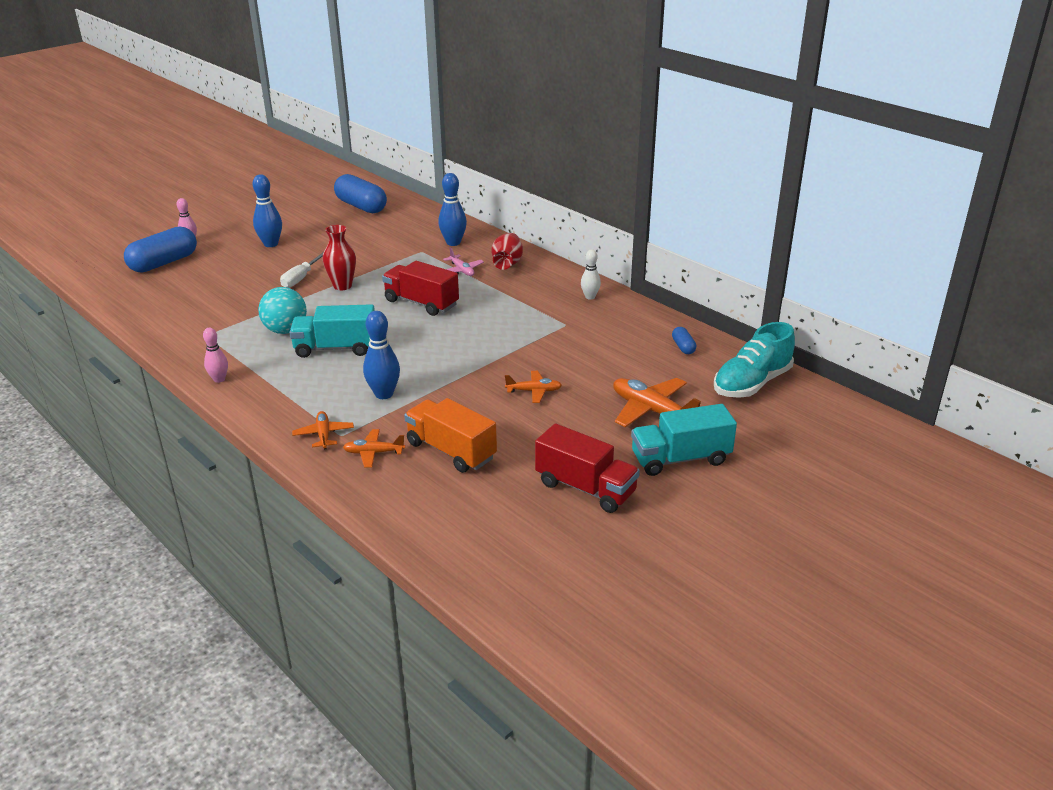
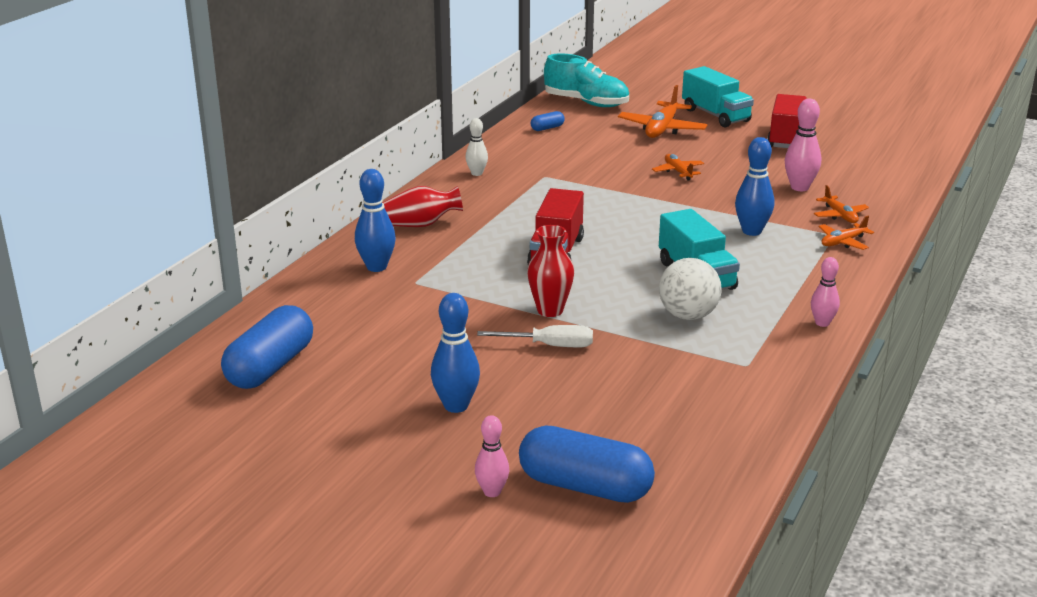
camera: 110 degrees left, 5 degrees down
(285, 330) = (688, 315): turquoise ball -> white ball
(451, 451) = (799, 187): orange truck -> pink bowling pin
(462, 270) = (456, 246): pink plane -> none

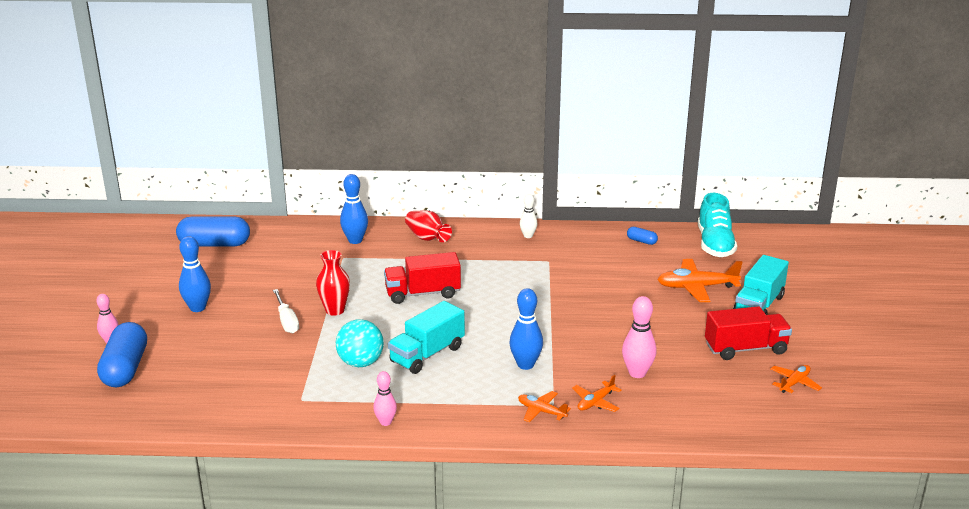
camera: 65 degrees right, 0 degrees up
(678, 172) = (612, 311): orange plane -> orange plane (794, 383)
(688, 315) = (360, 363): white ball -> turquoise ball

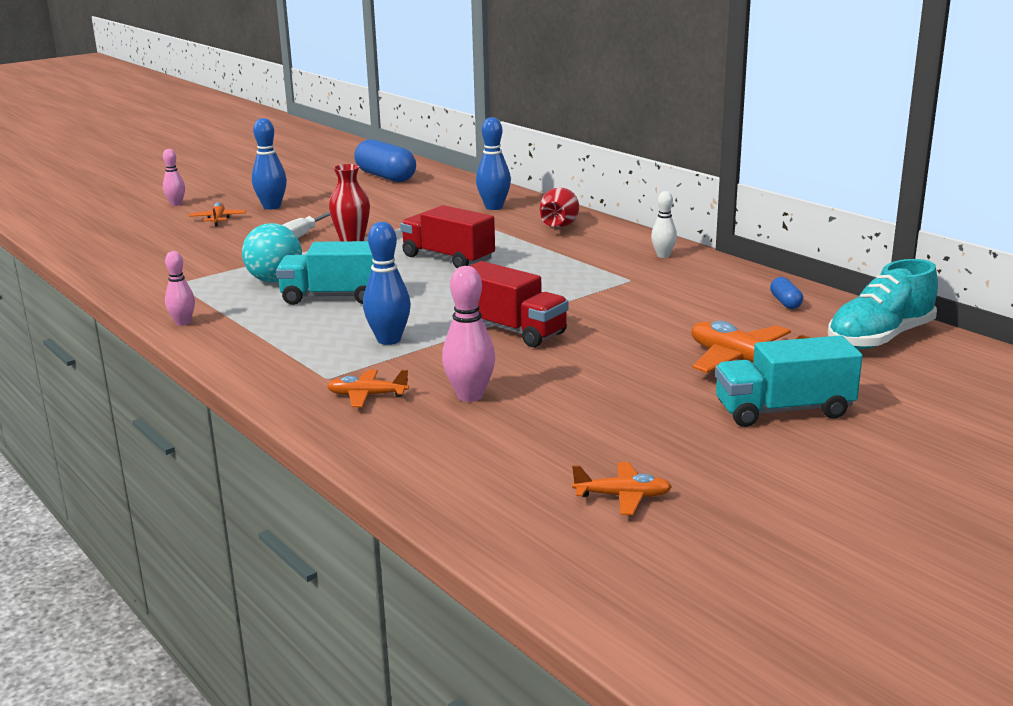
camera: 50 degrees right, 5 degrees down
(125, 369) = (141, 221): blue capsule -> none
(541, 411) = (305, 377): orange plane -> orange plane (218, 219)
(745, 349) = (651, 437): red truck -> red truck (512, 330)

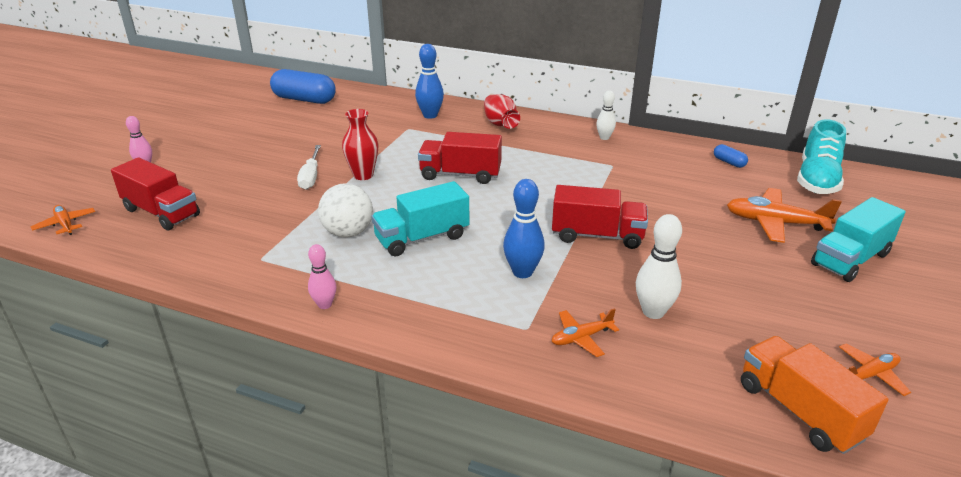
camera: 30 degrees left, 10 degrees up
(144, 238) = (161, 212): none -> red truck
(218, 219) = (209, 175): orange plane -> orange plane (65, 224)
(272, 207) = (243, 150): blue bowling pin -> none
(275, 280) = (348, 232): turquoise ball -> white ball
(470, 396) = (653, 312): pink bowling pin -> white bowling pin
(493, 497) = (799, 411): none -> orange truck

